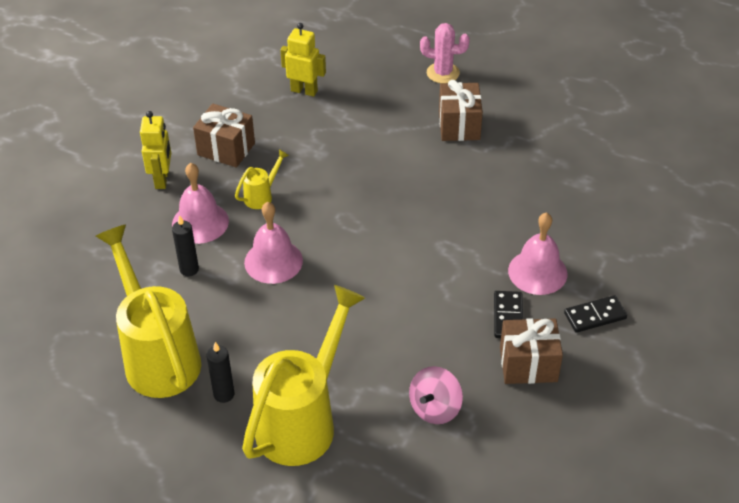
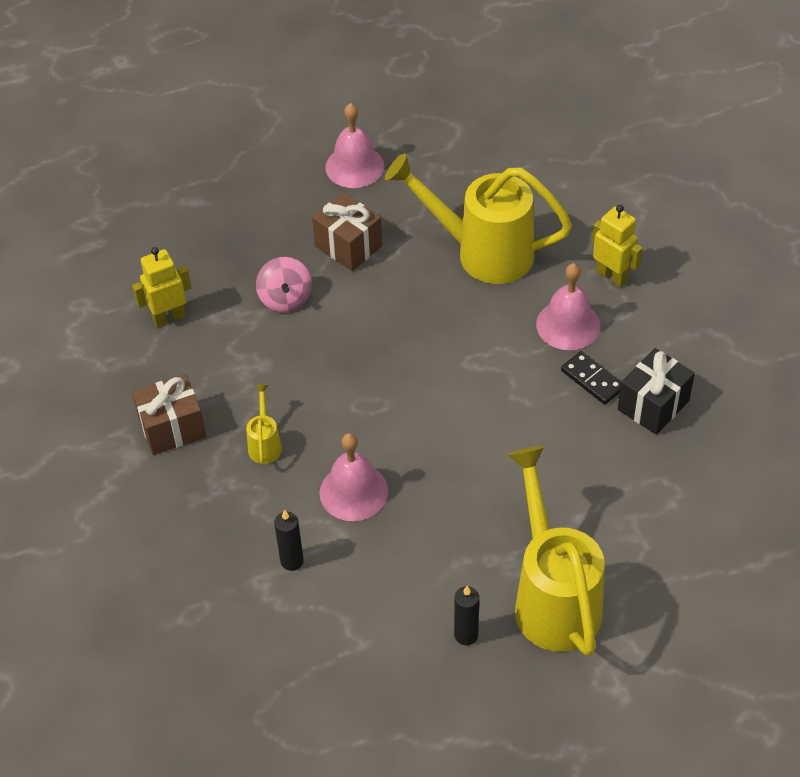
camera: 45 degrees left, 5 degrees up
(157, 355) = (368, 655): yellow watering can -> yellow watering can (481, 252)
(162, 179) = (152, 504): yellow robot -> yellow robot (612, 276)
(200, 222) = (243, 513): pink bell -> pink bell (354, 166)
(435, 408) = (633, 498): pink spinning top -> pink spinning top (285, 299)
(443, 73) = (272, 207): pink cactus -> none
(528, 364) = (653, 405): brown gift -> black gift
(595, 316) = (651, 326): black domino -> none

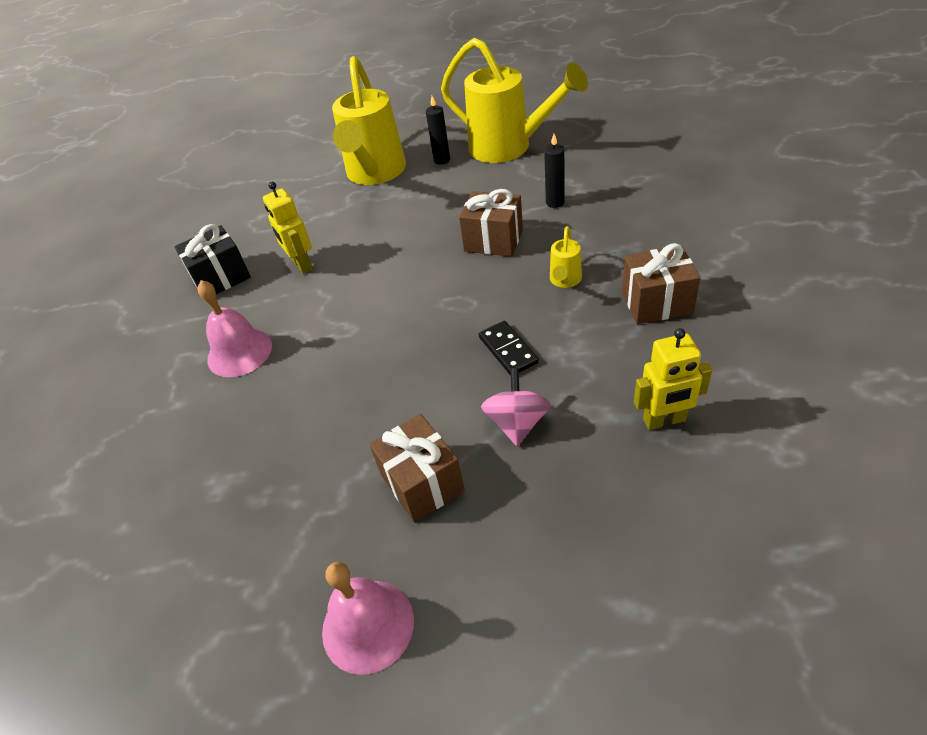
camera: 160 degrees left, 5 degrees down
(353, 492) = (493, 240): pink bell -> brown gift
(481, 252) = (273, 446): yellow watering can -> yellow watering can (509, 148)
(592, 380) = (253, 302): black domino -> black domino (508, 350)
(612, 276) = (163, 396): yellow robot -> yellow robot (302, 265)

